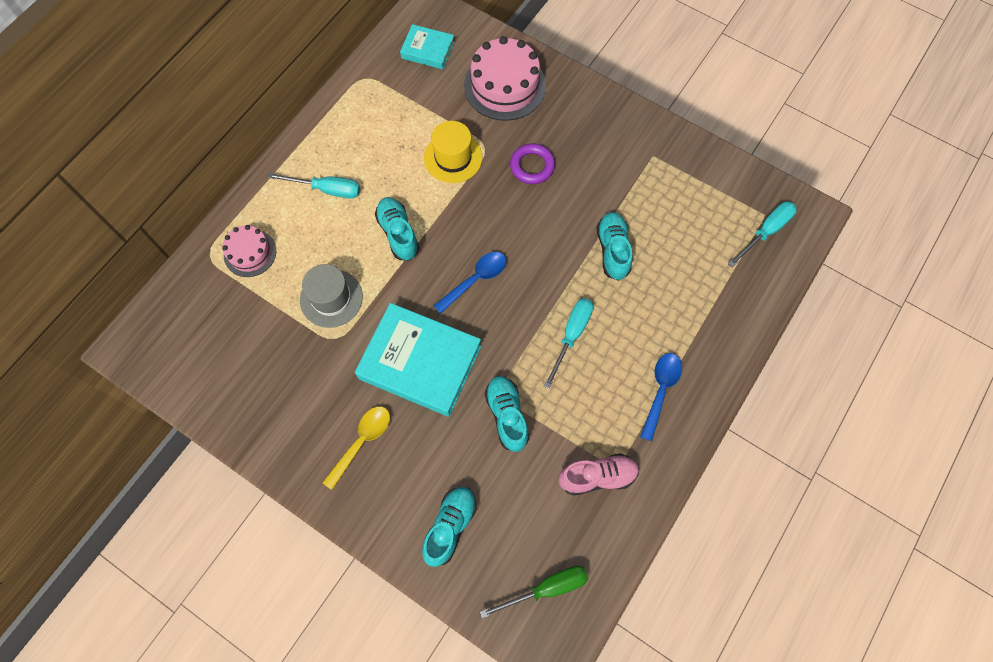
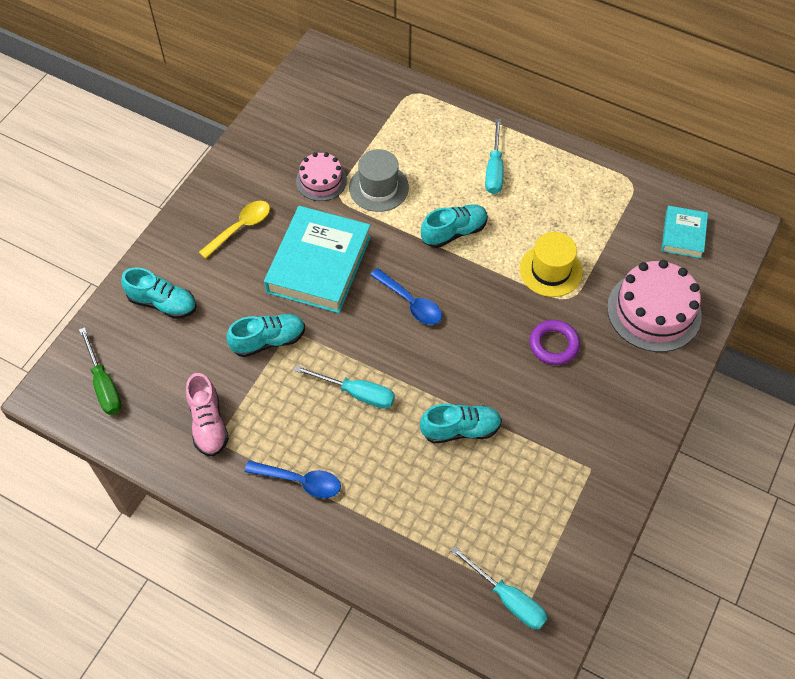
camera: 85 degrees right, 10 degrees down
(250, 253) = (418, 121): pink cake -> pink cake (321, 180)
(362, 442) = (240, 228): yellow spoon -> yellow spoon turned 75 degrees counterclockwise

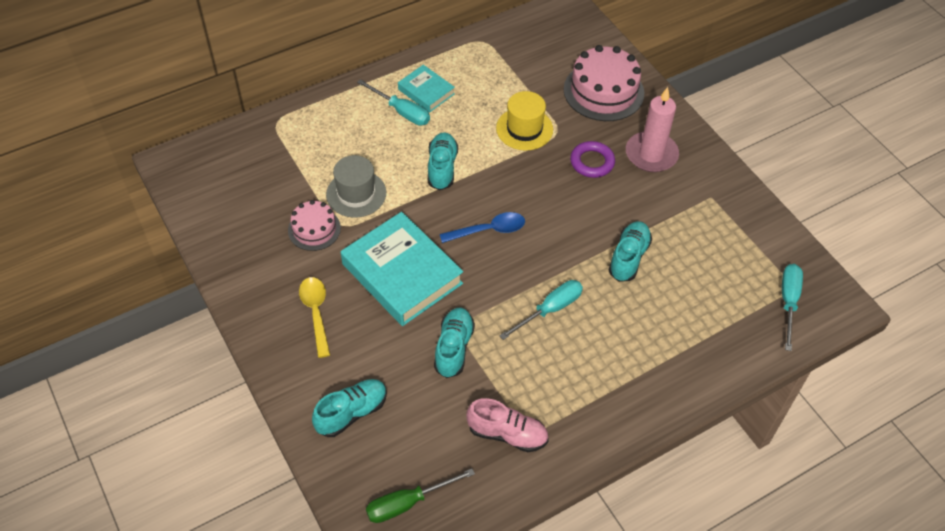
camera: 60 degrees left, 5 degrees down
(104, 385) = (407, 503): green screwdriver -> green screwdriver turned 150 degrees clockwise
(300, 481) = (608, 390): blue spoon -> none
(508, 599) = (788, 302): turquoise screwdriver -> turquoise screwdriver turned 60 degrees counterclockwise
(604, 390) = (651, 154): none -> pink candle
(683, 235) = (550, 40): turquoise book -> turquoise book (426, 92)

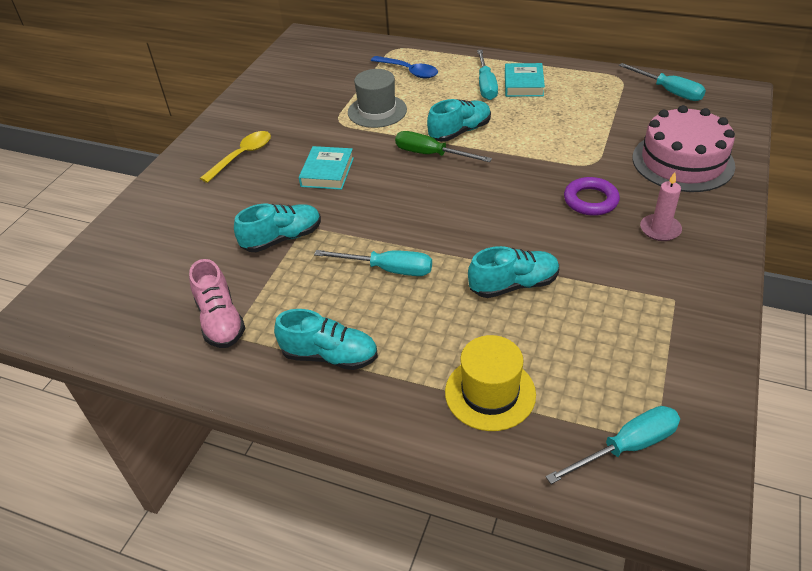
camera: 55 degrees right, 10 degrees down
(314, 229) = (319, 113): pink cake -> none
(351, 413) = (163, 223): turquoise shoe -> turquoise shoe (330, 356)
(402, 274) = (327, 172): turquoise book -> turquoise book, size x0.52
(407, 503) = (97, 302): green screwdriver -> green screwdriver (431, 154)
(488, 230) = (429, 188): blue spoon -> blue spoon (409, 71)
(524, 129) = (565, 146): yellow hat -> yellow hat (490, 393)
(527, 33) = (669, 91): none -> turquoise screwdriver
(651, 154) = (660, 229): pink candle -> pink candle, size x0.59

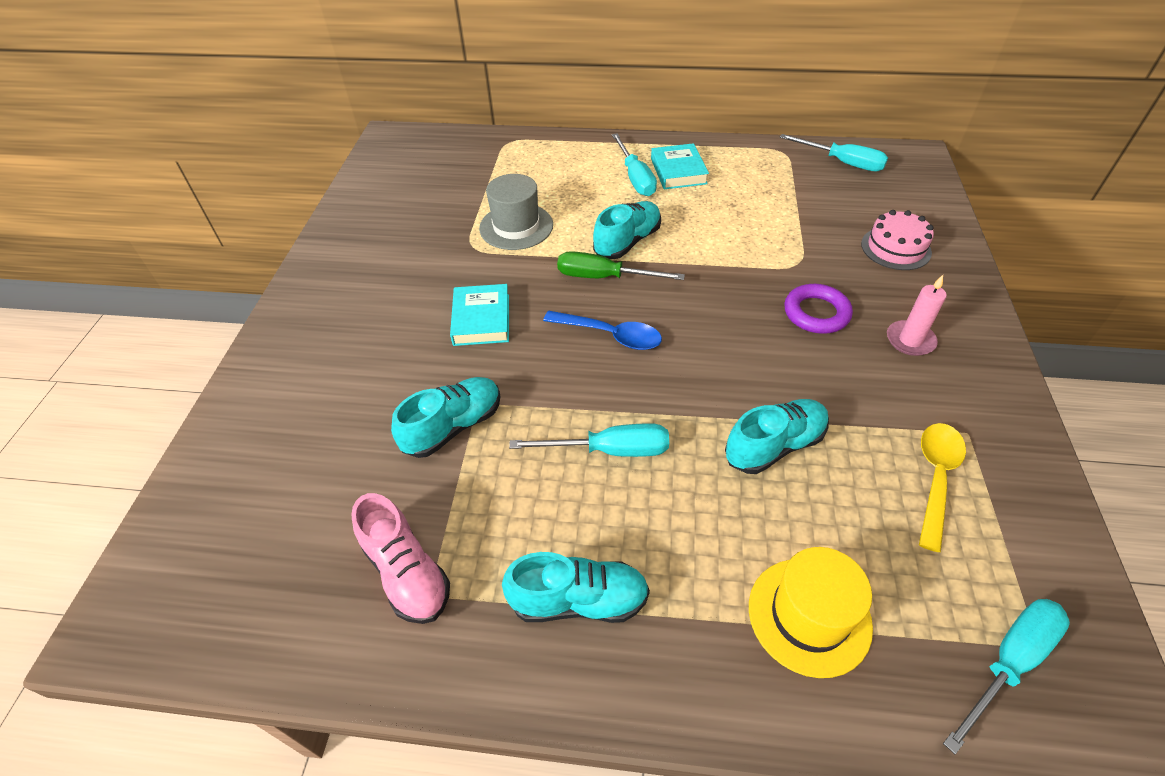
camera: 15 degrees left, 5 degrees up
(242, 156) = (360, 312): yellow spoon -> yellow spoon (935, 478)
(409, 71) = (536, 169): blue spoon -> blue spoon (610, 335)
(682, 161) = (895, 248): pink cake -> pink cake, size x0.59

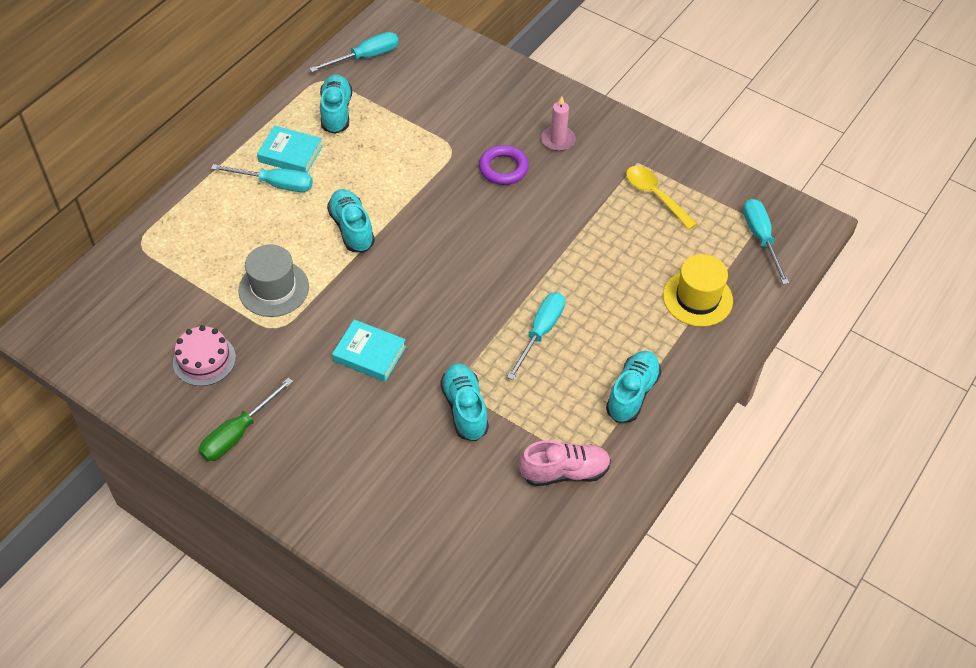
camera: 65 degrees left, 5 degrees up
(604, 277) = (380, 261): green screwdriver -> green screwdriver (238, 433)
(610, 335) = (442, 285): blue spoon -> none
(774, 446) = (590, 251): turquoise shoe -> turquoise shoe (336, 112)
(895, 248) = (476, 91): pink cake -> pink cake (204, 360)

